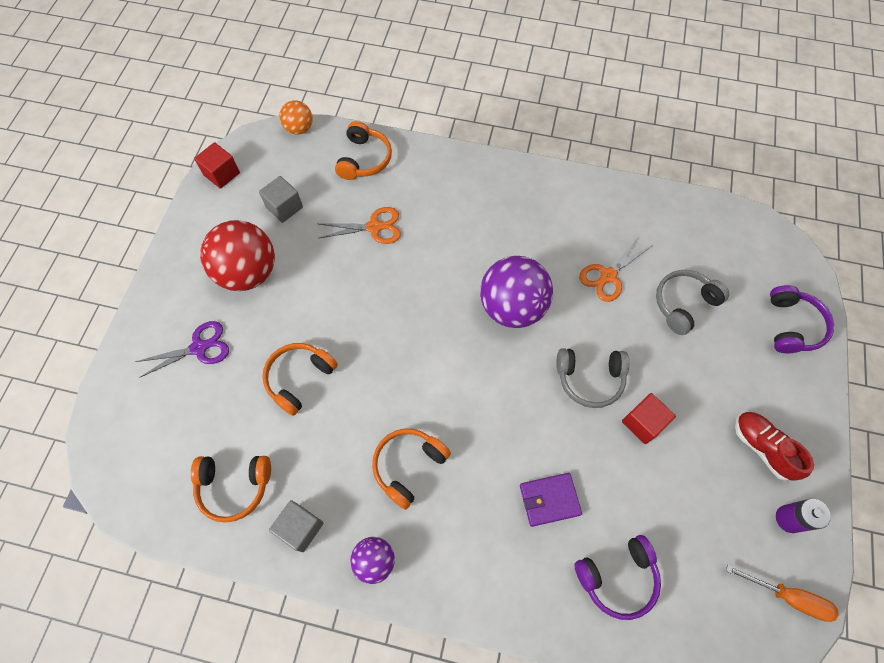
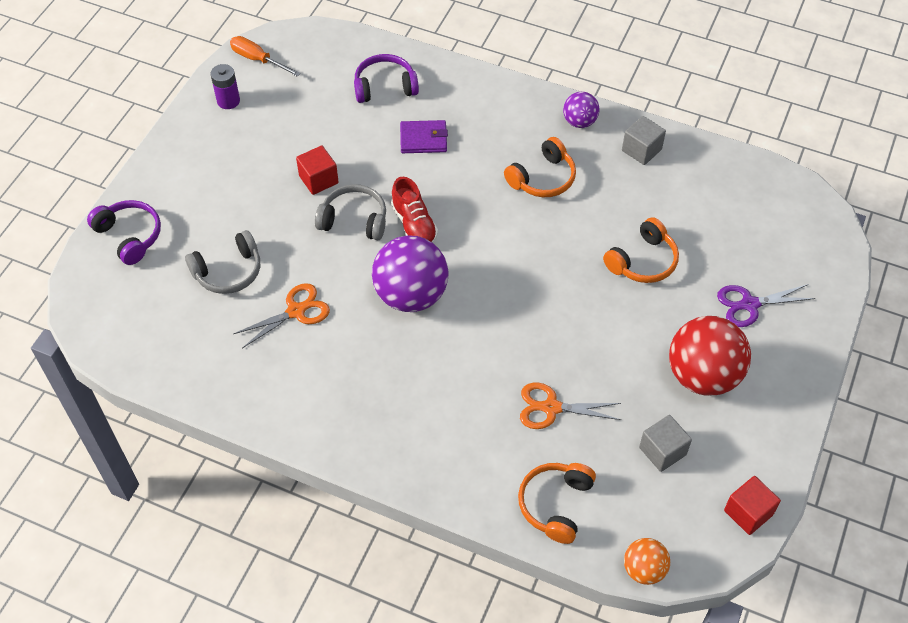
camera: 170 degrees left, 10 degrees down
(234, 487) = (701, 185): orange headphones -> none
(762, 447) = (221, 147): red shoe -> red shoe (414, 224)
(792, 326) = (130, 236): purple headphones -> purple headphones turned 120 degrees clockwise

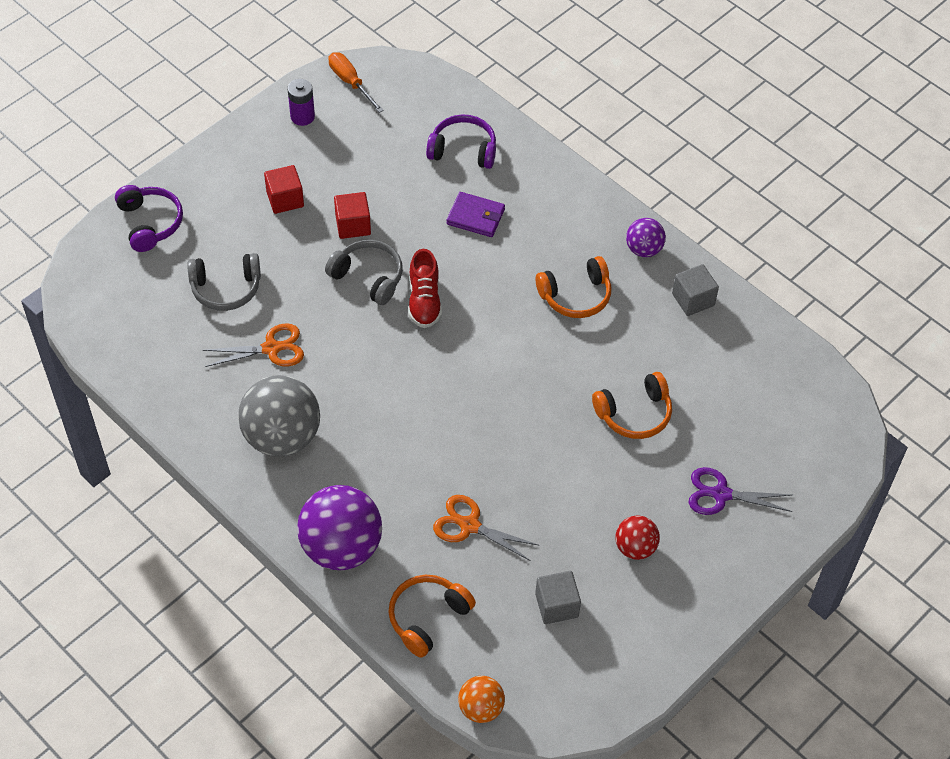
camera: 20 degrees right, 0 degrees up
(344, 387) = (282, 437): none -> grey ball
(411, 295) = (388, 370): purple ball -> purple ball (341, 547)
(702, 375) = (635, 547): red ball -> red ball, size x0.53
(748, 512) = (610, 693): red cube -> red cube (285, 199)

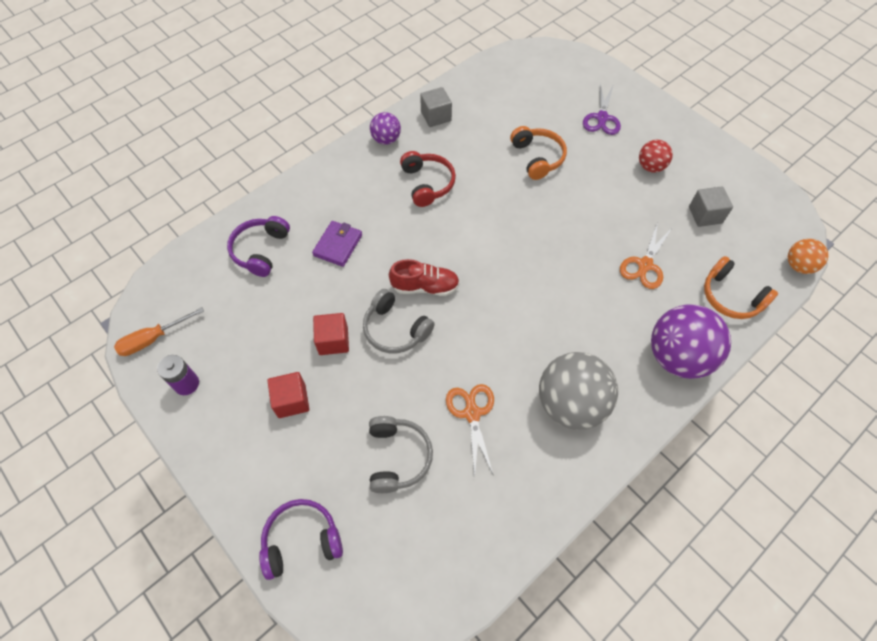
camera: 85 degrees left, 5 degrees up
(368, 277) = (395, 329): grey headphones -> grey headphones turned 90 degrees counterclockwise
(576, 296) = (427, 183): orange headphones -> red headphones

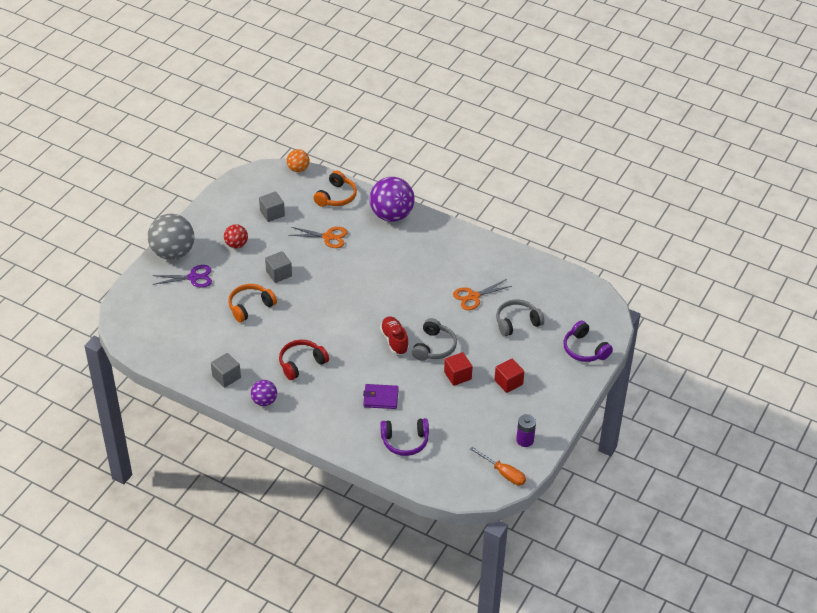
camera: 110 degrees left, 15 degrees down
(570, 404) = (446, 256): grey ball -> grey ball (173, 253)
(586, 196) = (279, 274): none -> grey cube

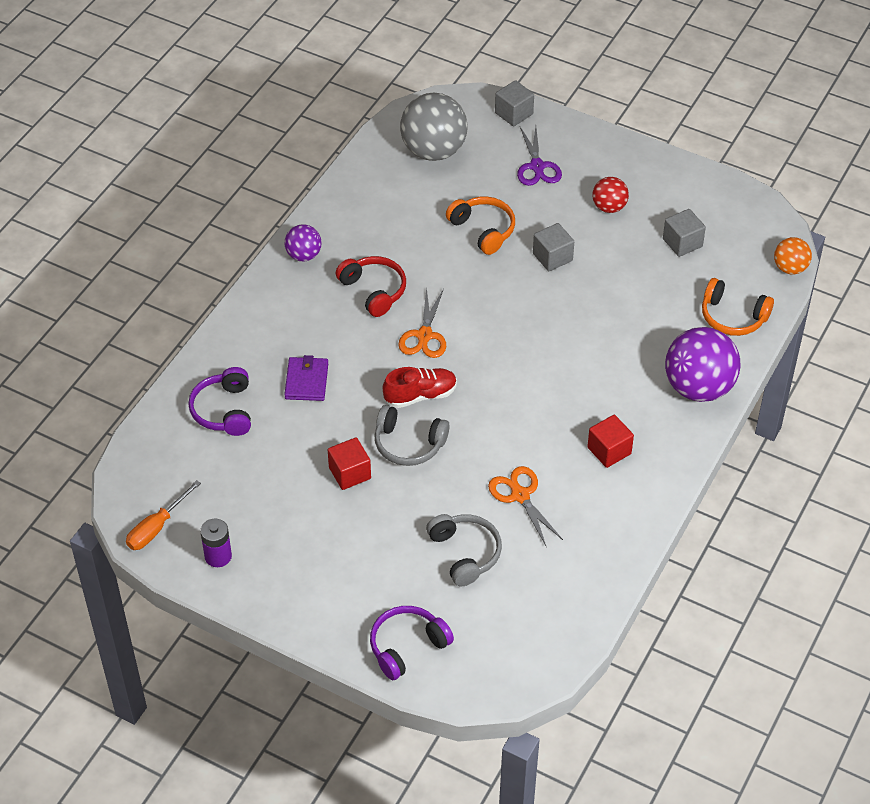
camera: 90 degrees right, 5 degrees up
(173, 253) = (585, 142): grey ball -> grey ball (433, 151)
(226, 377) = (348, 214): grey cube -> grey cube (514, 113)
(328, 237) = (638, 310): orange scissors -> orange scissors (424, 336)
(508, 382) = (335, 538): red cube -> red cube (609, 451)

